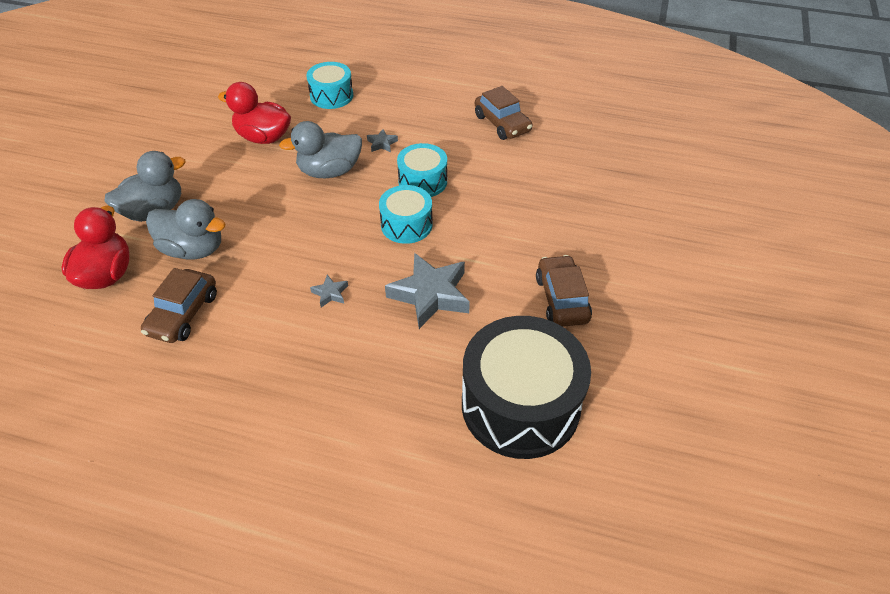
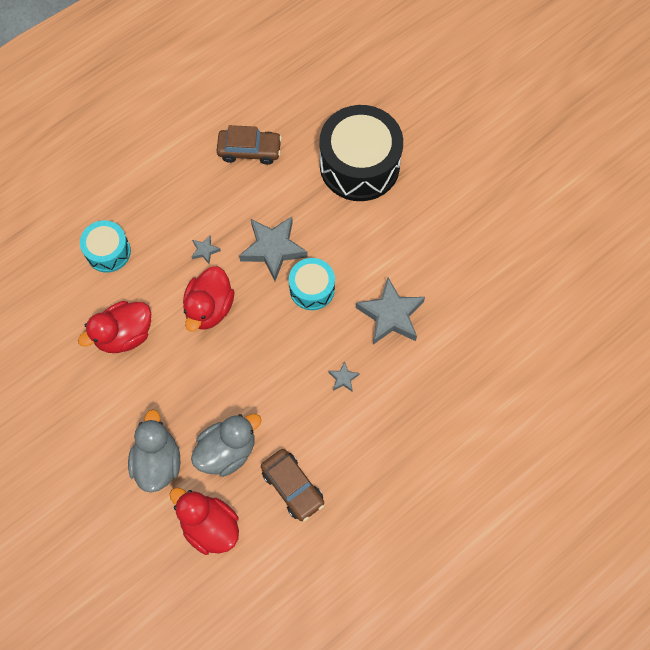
camera: 55 degrees left, 20 degrees up
(329, 171) = (209, 308): grey duck -> red duck
(422, 181) = (273, 249): turquoise drum -> grey star
(520, 405) = (513, 320): black drum -> black drum (359, 165)
(561, 299) = (451, 238): brown car -> none

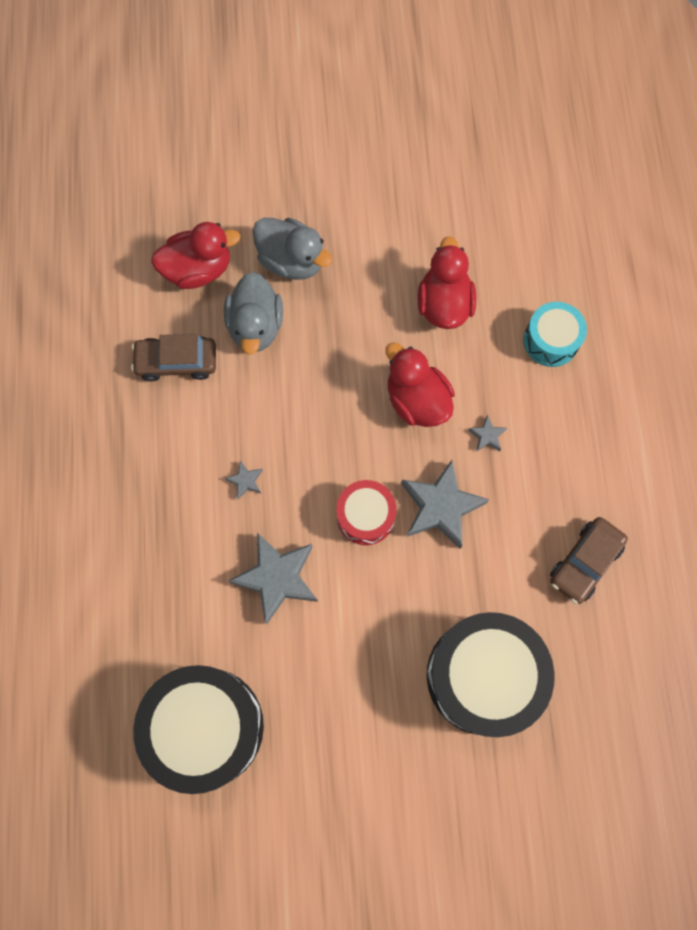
camera: 125 degrees right, 5 degrees up
(312, 289) = (365, 516): turquoise drum -> red drum
(508, 294) = (206, 727): none -> black drum

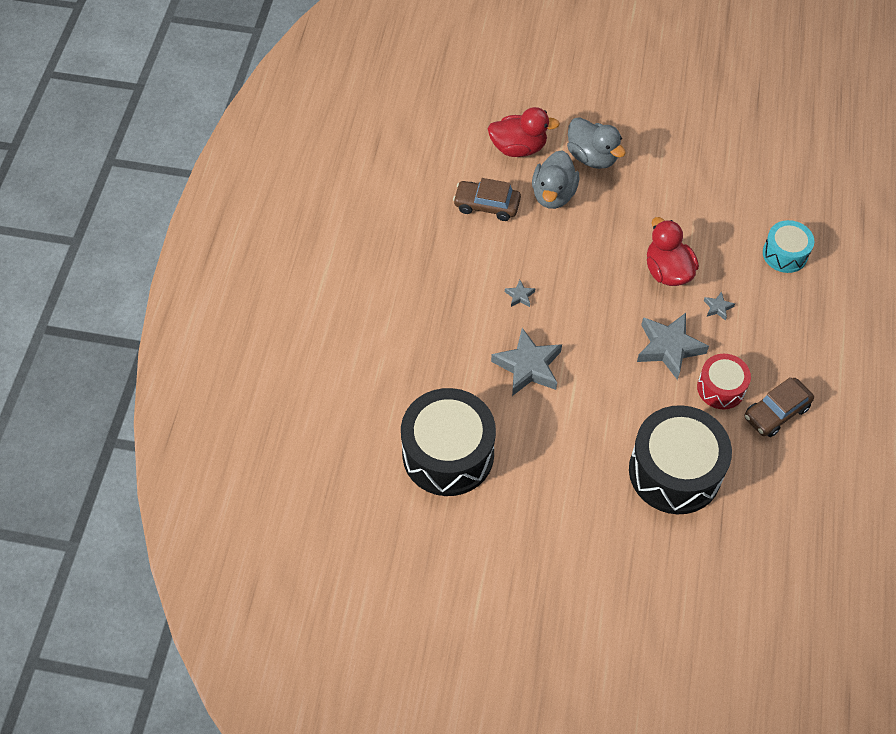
camera: 15 degrees right, 15 degrees down
(365, 516) = (607, 340): red drum -> red drum (721, 388)
(444, 304) = (705, 211): red duck -> none

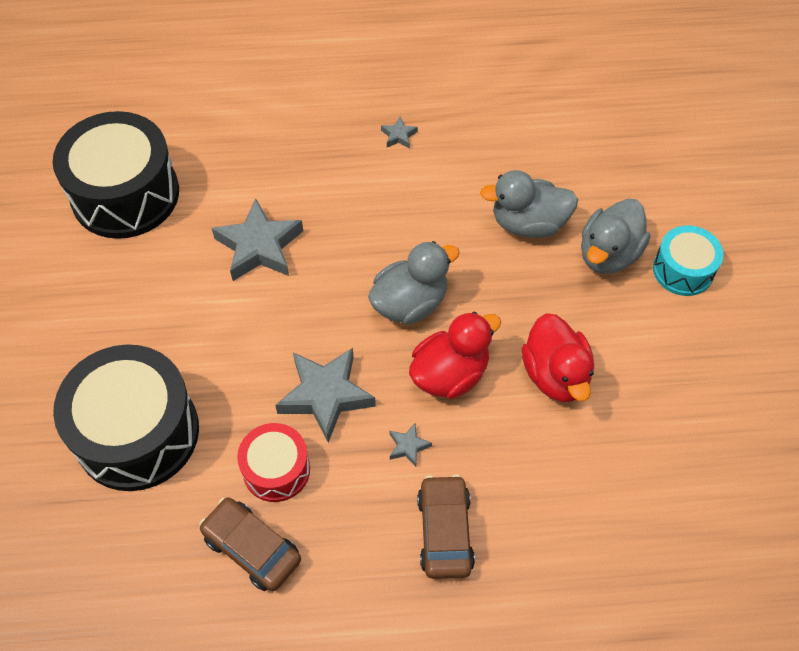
camera: 75 degrees right, 0 degrees up
(486, 205) = (484, 160): brown car -> brown car (444, 532)
(518, 148) = (588, 173): red duck -> red duck (555, 375)
(519, 296) = (360, 218): grey star -> grey star (399, 136)
(604, 281) = (410, 303): none -> grey duck
(785, 254) = (533, 525): turquoise drum -> turquoise drum (683, 270)

